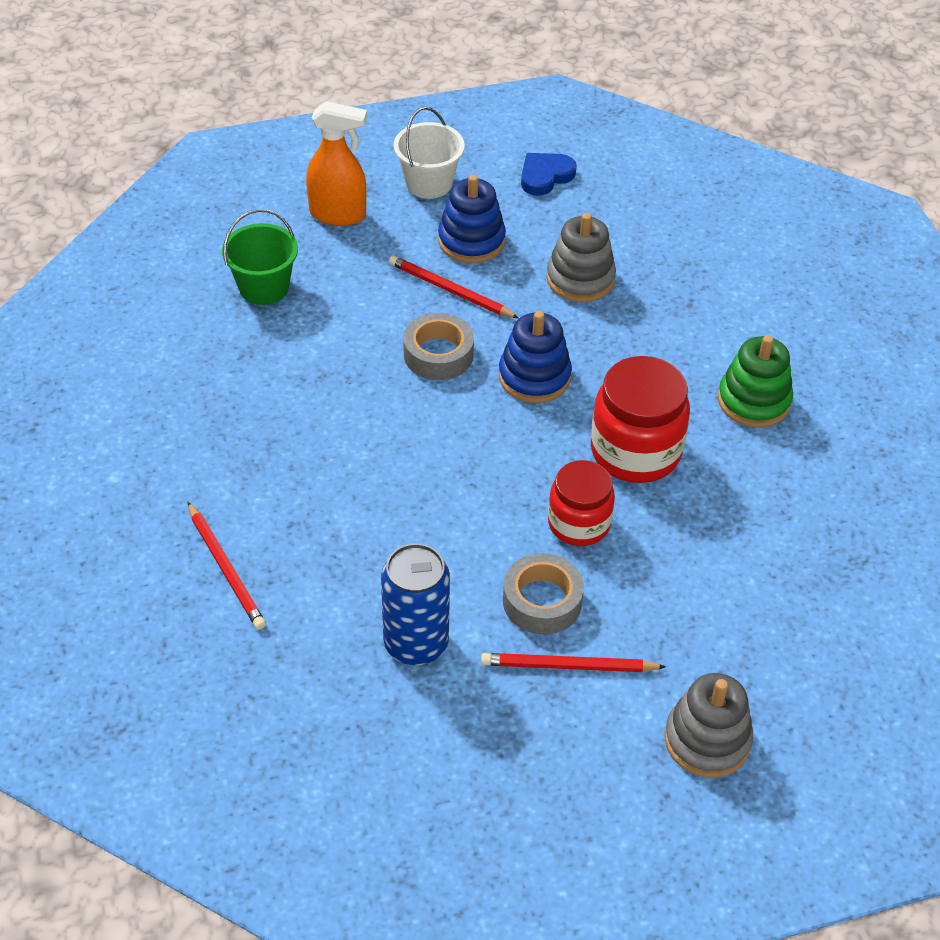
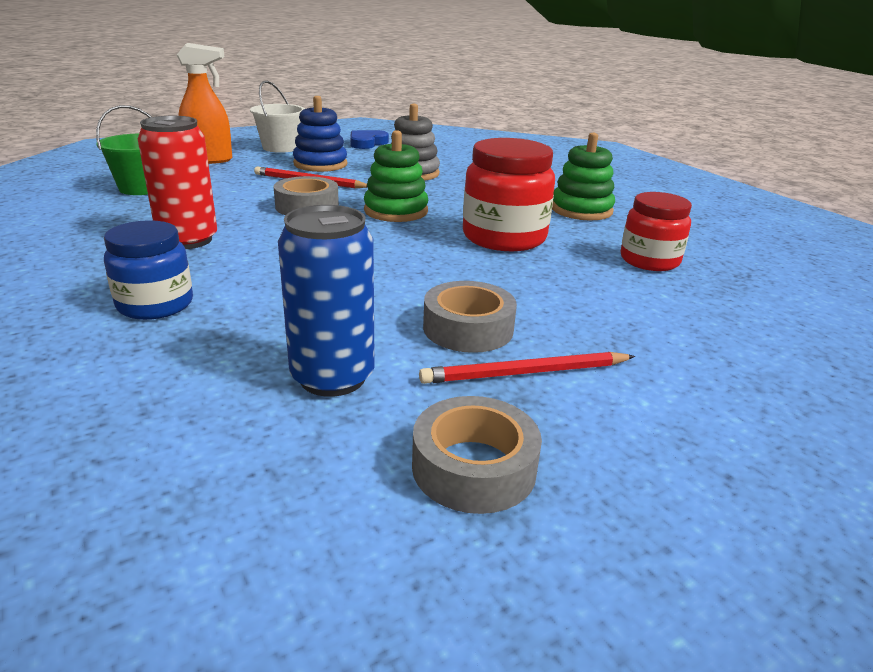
camera: 15 degrees left, 20 degrees down
(226, 568) = (76, 344): red pencil -> none
(283, 523) = (155, 305): none -> blue jar
(311, 413) = (188, 240): none -> red can
(493, 752) = (474, 467): none -> grey tape
(534, 377) = (396, 211): blue stacking toy -> green stacking toy
(579, 523) = (477, 277): red jar -> red jar (649, 261)
(707, 740) = (728, 413): grey stacking toy -> none

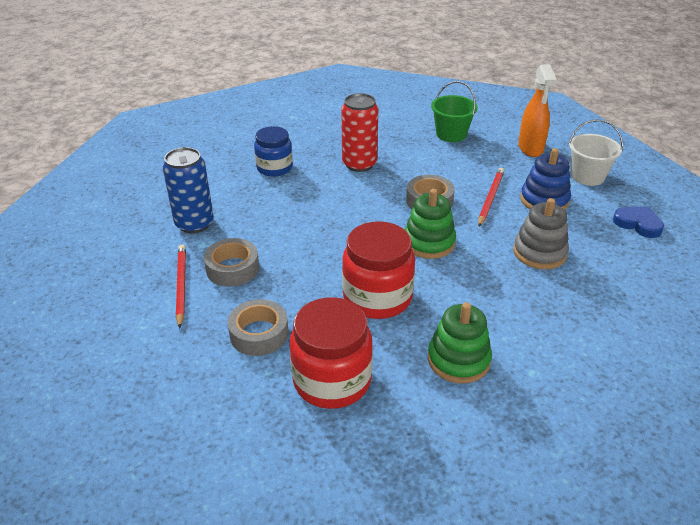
camera: 95 degrees right, 10 degrees up
(474, 467) = (116, 262): grey tape -> grey tape (259, 334)
(649, 261) = (332, 380): red jar -> red jar, size x1.51

